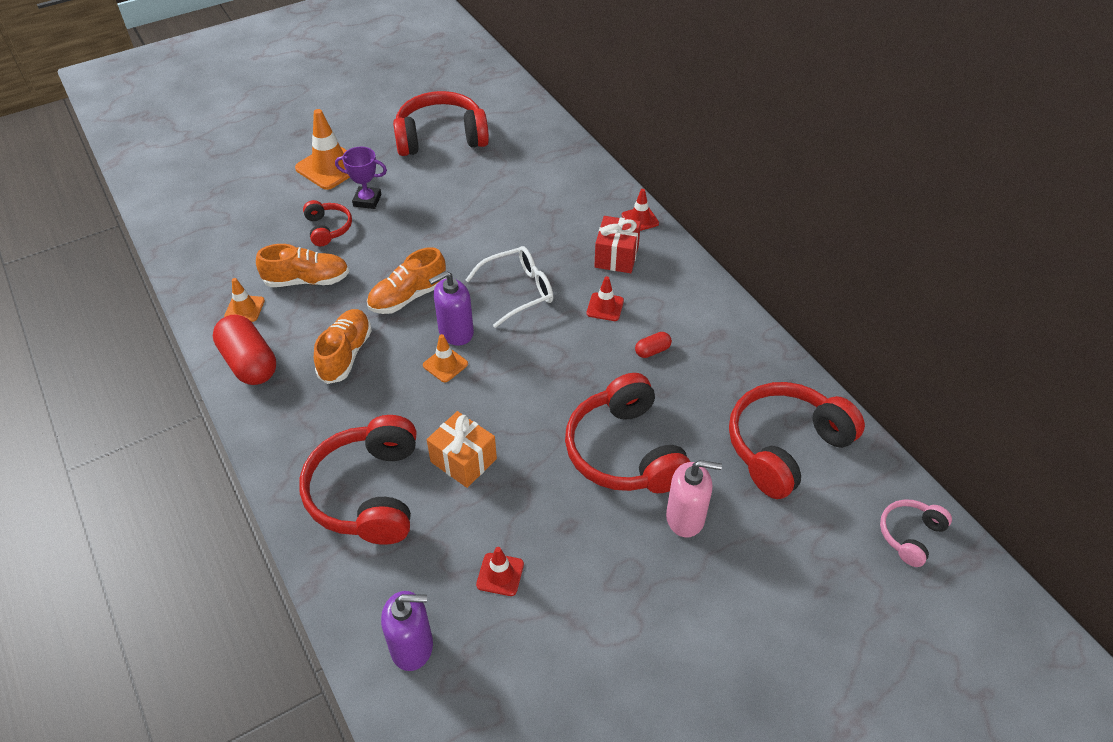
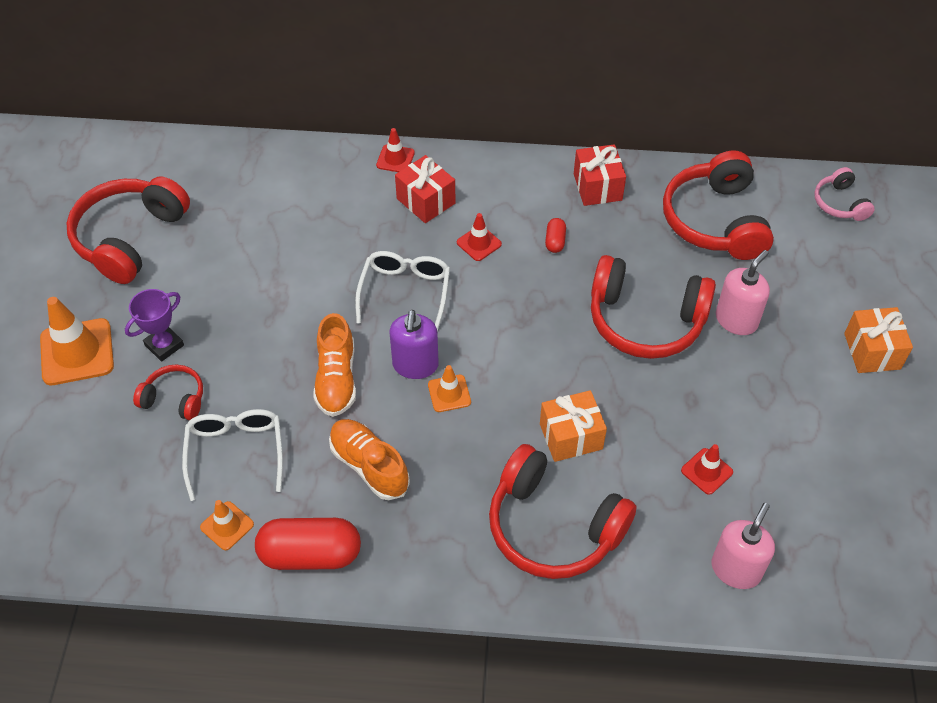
camera: 55 degrees left, 5 degrees up
(307, 280) = (236, 452): orange shoe -> white glasses
(412, 647) = (735, 569): purple soap dispenser -> pink soap dispenser
(738, 348) = (597, 187): none -> red gift
(749, 649) = (872, 351): none -> orange gift

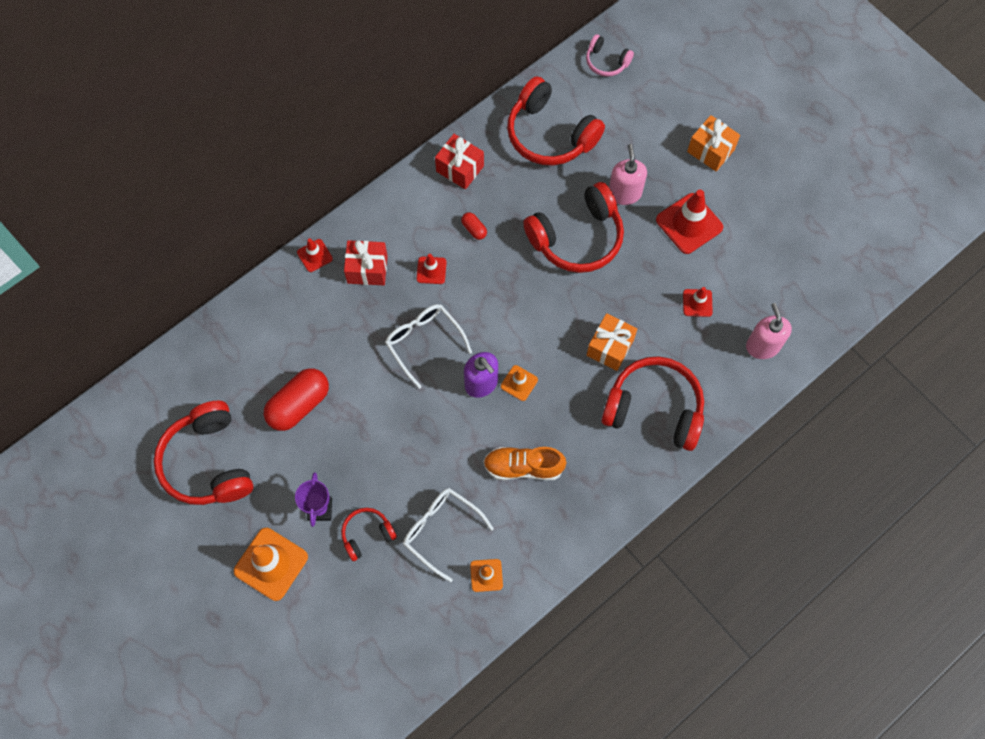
camera: 45 degrees left, 15 degrees up
(310, 554) = (548, 546): red capsule -> red capsule (299, 405)
(336, 379) = (446, 434): orange shoe -> none
(553, 527) = (654, 408): red headphones -> red headphones turned 150 degrees counterclockwise
(776, 396) = (689, 223): none -> red traffic cone

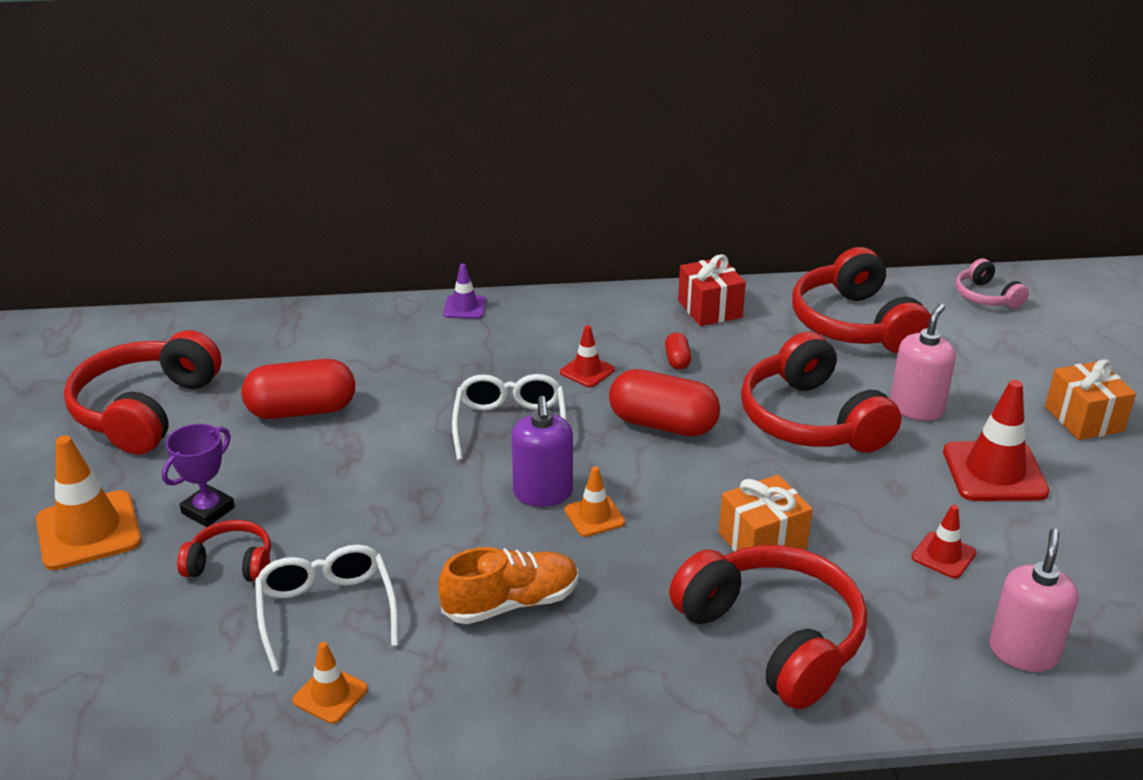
camera: 35 degrees right, 35 degrees down
(314, 255) = (465, 307): red traffic cone -> purple traffic cone
(367, 269) = (512, 340): red gift -> none
(504, 290) = (663, 424): none -> red capsule
(523, 467) = (511, 603): orange shoe -> orange shoe turned 120 degrees clockwise
(577, 238) = (810, 420): red headphones -> red headphones turned 60 degrees clockwise

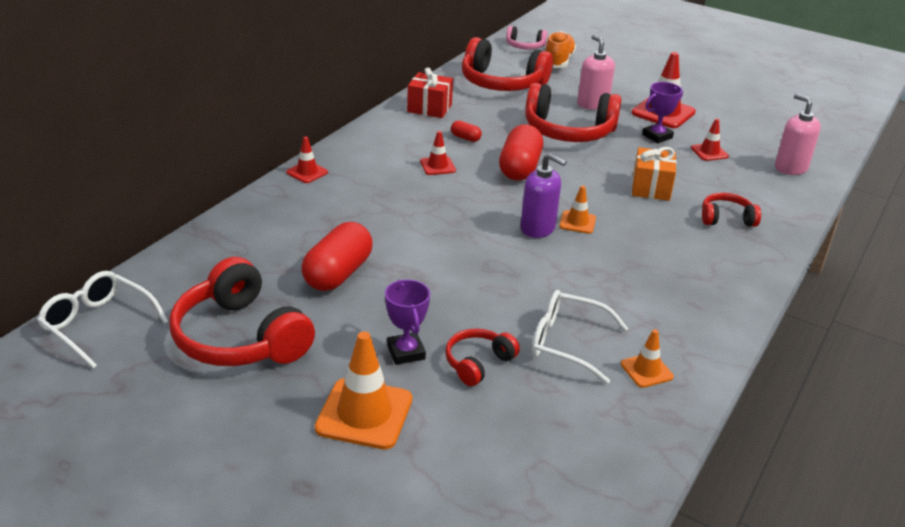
camera: 55 degrees left, 0 degrees up
(465, 307) = (307, 172): purple traffic cone -> red traffic cone
(510, 424) = (458, 210): white glasses -> white glasses (97, 324)
(511, 603) = (625, 278): orange shoe -> orange shoe (558, 61)
(663, 424) = (519, 168): red capsule -> red capsule turned 45 degrees counterclockwise
(773, 637) = (726, 218): red headphones -> red headphones, size x0.51
(914, 493) = (657, 136): none -> purple trophy
(1084, 419) = (648, 76): orange gift -> none

